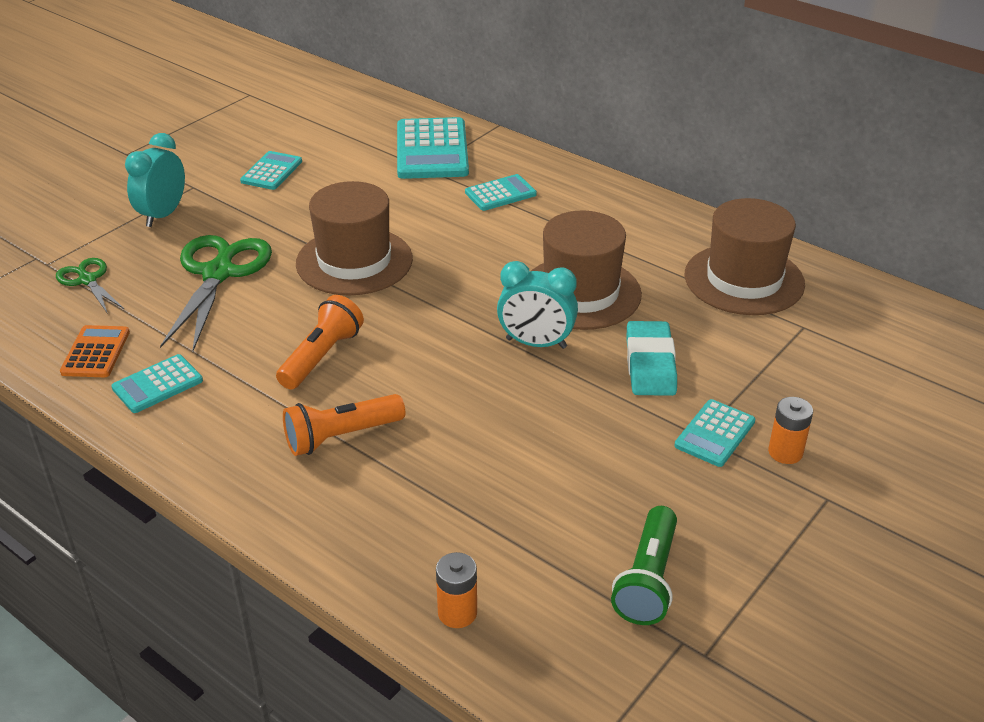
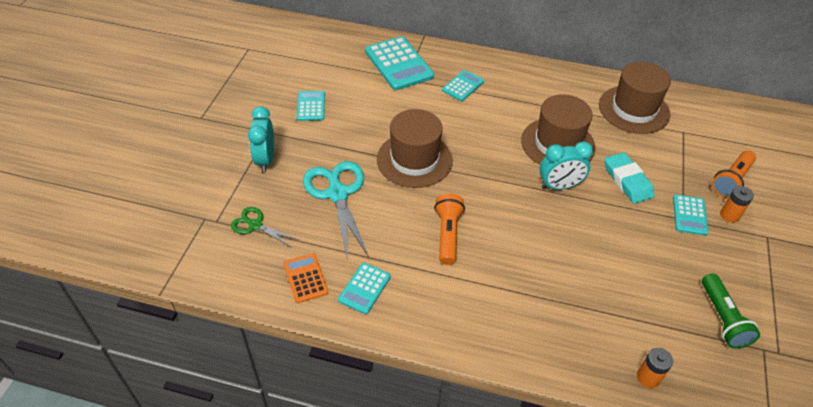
camera: 25 degrees left, 10 degrees up
(219, 273) = (337, 193): green scissors -> turquoise scissors
(341, 436) = (501, 286): orange flashlight -> orange flashlight (731, 181)

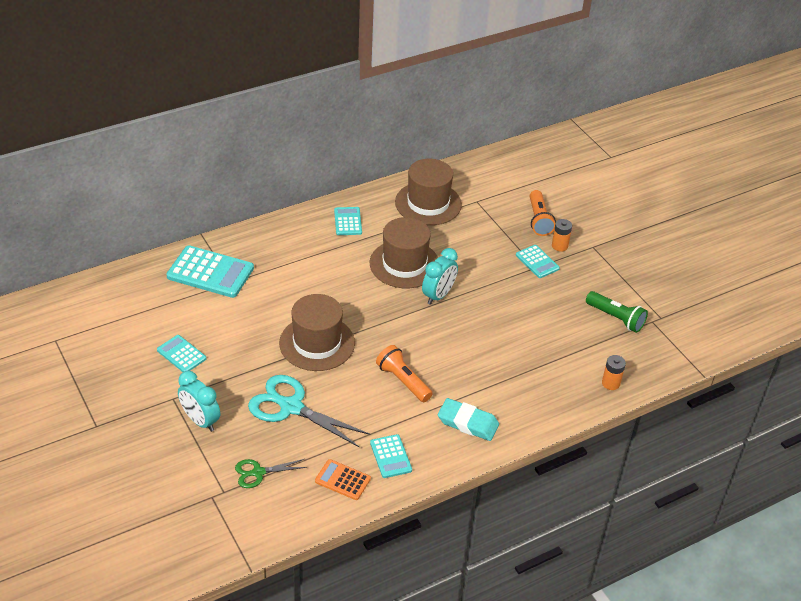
camera: 45 degrees left, 5 degrees down
(463, 86) = (285, 260): turquoise calculator -> turquoise calculator (348, 221)
(627, 181) = (477, 262): turquoise eraser -> turquoise eraser (468, 423)

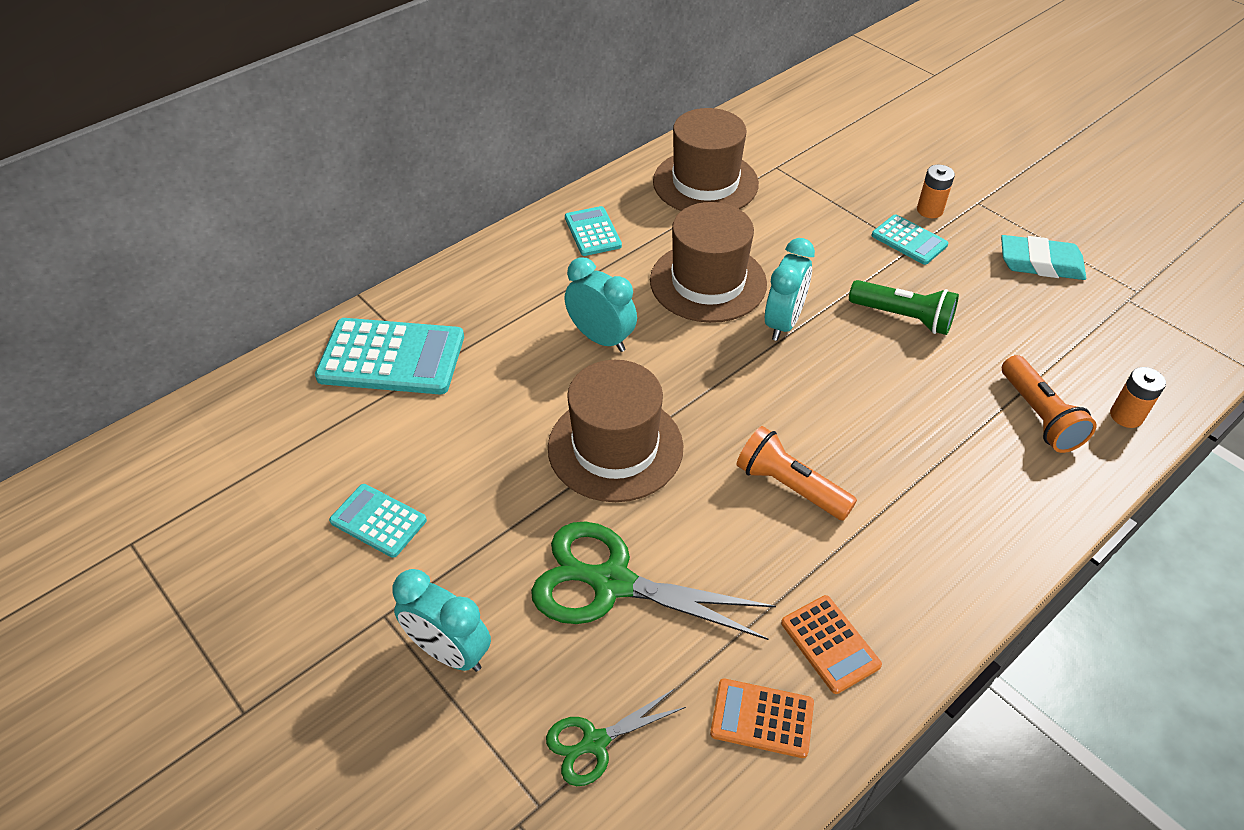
camera: 10 degrees left, 5 degrees up
(291, 407) = (611, 582): turquoise scissors -> green scissors
(330, 284) = (601, 338): none -> turquoise clock
(390, 456) = (830, 644): turquoise calculator -> orange calculator
(468, 423) = (934, 542): turquoise eraser -> turquoise eraser (1040, 263)
(539, 220) = (880, 178): orange flashlight -> orange flashlight (1039, 416)
(616, 318) = (1073, 305): green flashlight -> green flashlight (903, 317)

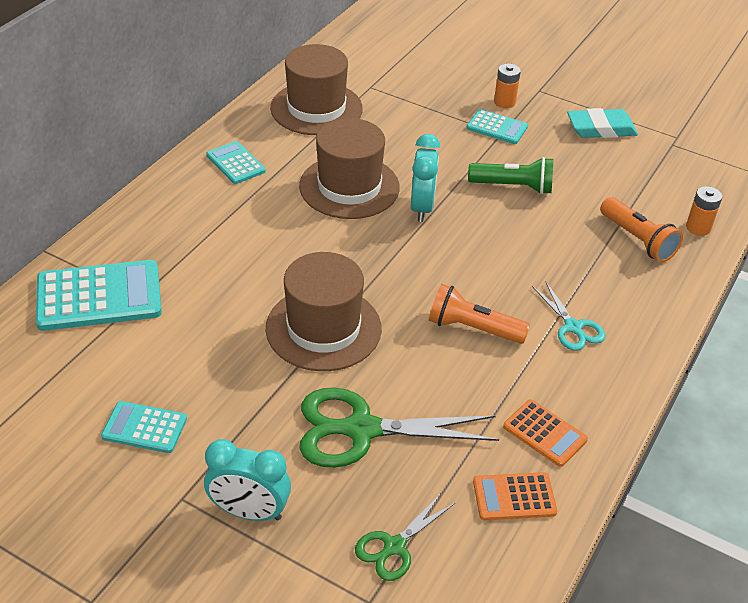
camera: 20 degrees left, 5 degrees down
(601, 338) = (277, 247): turquoise clock -> none
(915, 513) = (573, 327): none -> turquoise scissors

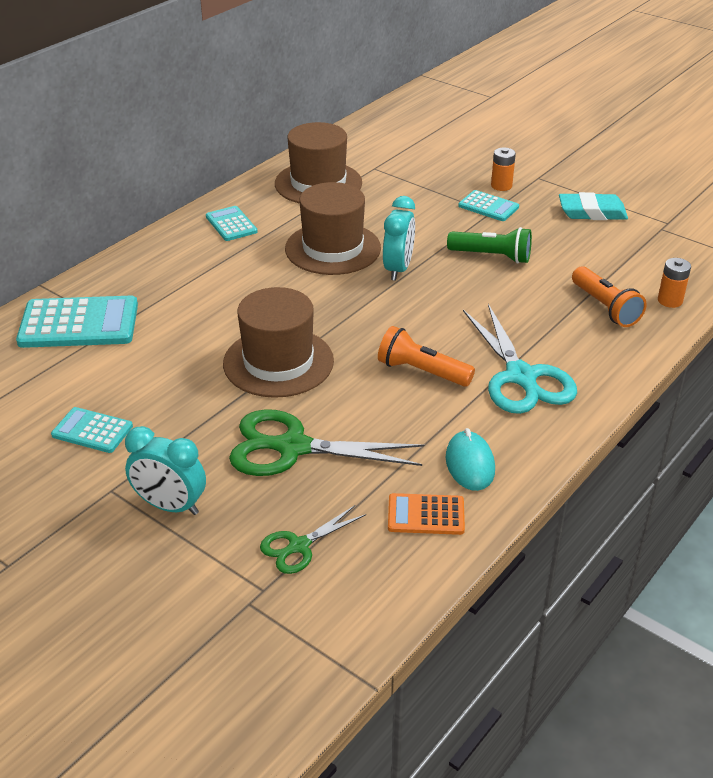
camera: 10 degrees right, 5 degrees down
(544, 433) = (470, 464): orange calculator -> turquoise mouse
(573, 327) = (521, 377): turquoise scissors -> turquoise scissors, size x1.85

